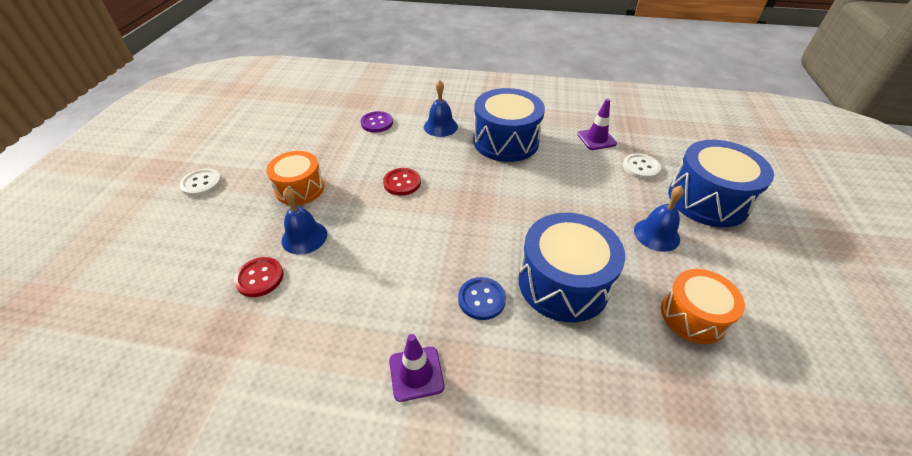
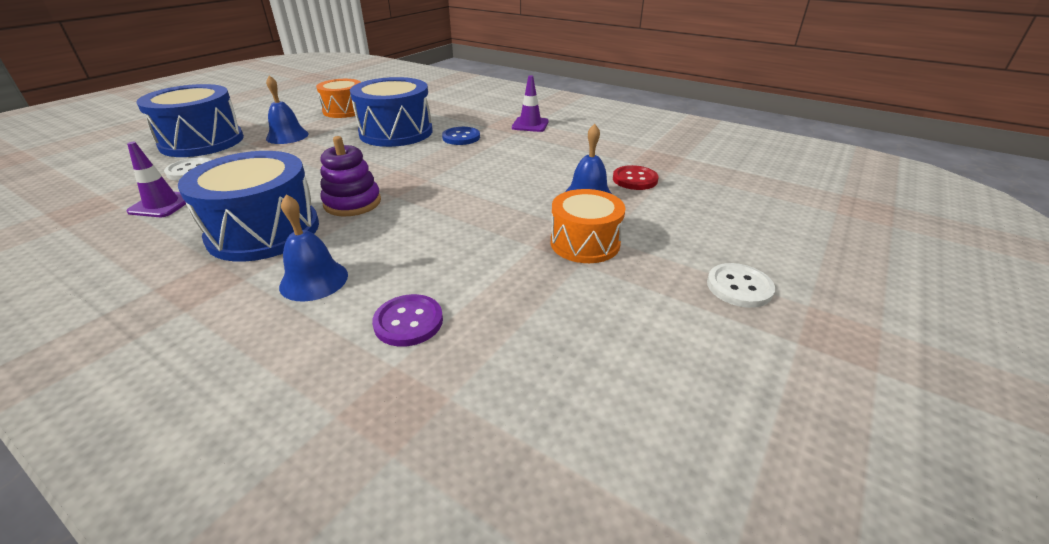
camera: 155 degrees left, 10 degrees down
(402, 183) = (451, 218): red button -> none
(482, 175) = (352, 203): none -> purple stacking toy

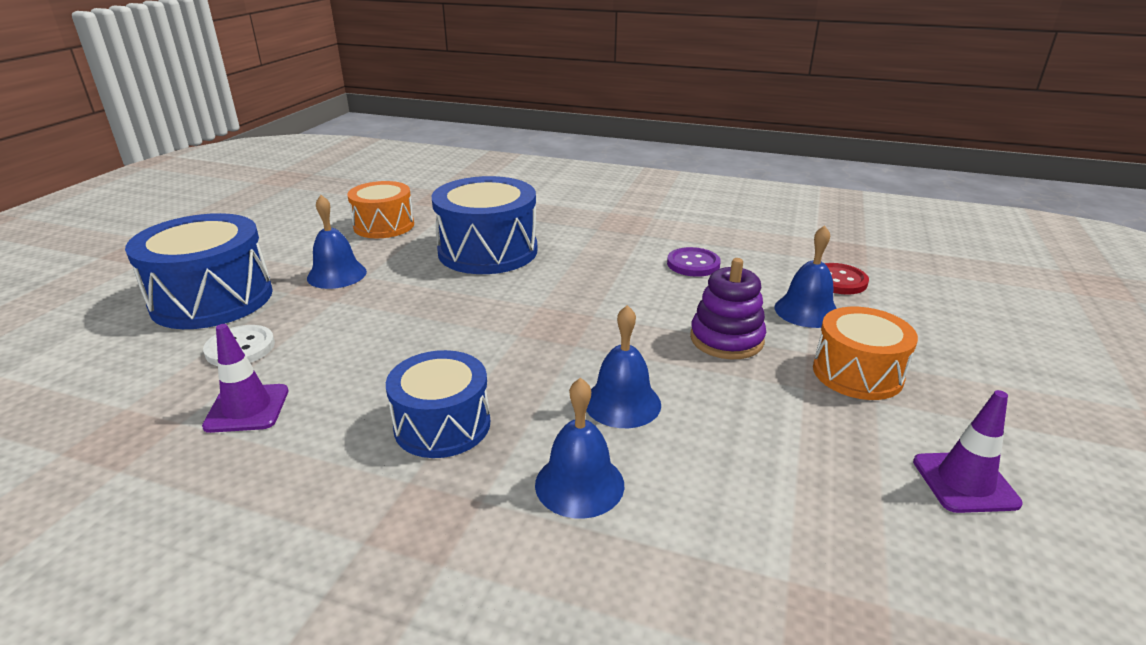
camera: 15 degrees left, 5 degrees down
(264, 231) = (442, 425): blue drum -> blue drum, size x0.64
(352, 203) = (525, 363): purple stacking toy -> purple stacking toy (726, 339)
(392, 236) = (622, 403): none -> blue bell
(408, 322) = (752, 517): purple button -> purple button (693, 264)
(461, 137) = (581, 248): blue button -> none
(530, 125) = (651, 220): purple traffic cone -> purple traffic cone (965, 482)
(739, 287) = (1060, 400): white button -> none

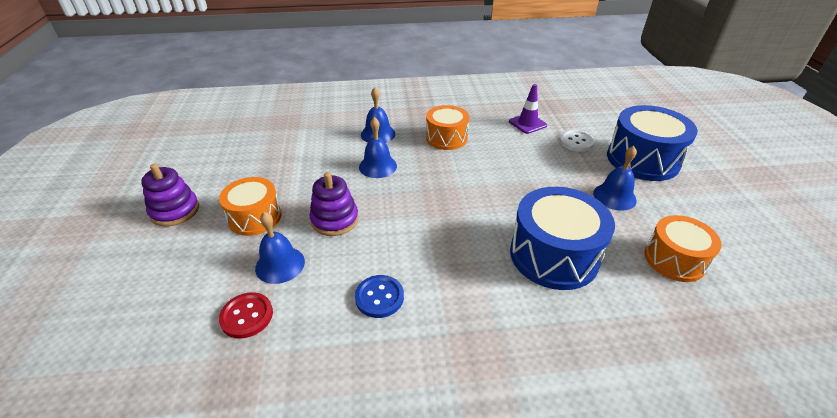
camera: 155 degrees right, 10 degrees up
(442, 425) = (446, 138): blue drum -> orange drum
(693, 264) = (379, 297): purple button -> blue button
(965, 482) = (222, 173): purple traffic cone -> none
(1018, 421) = (175, 211): none -> purple stacking toy

